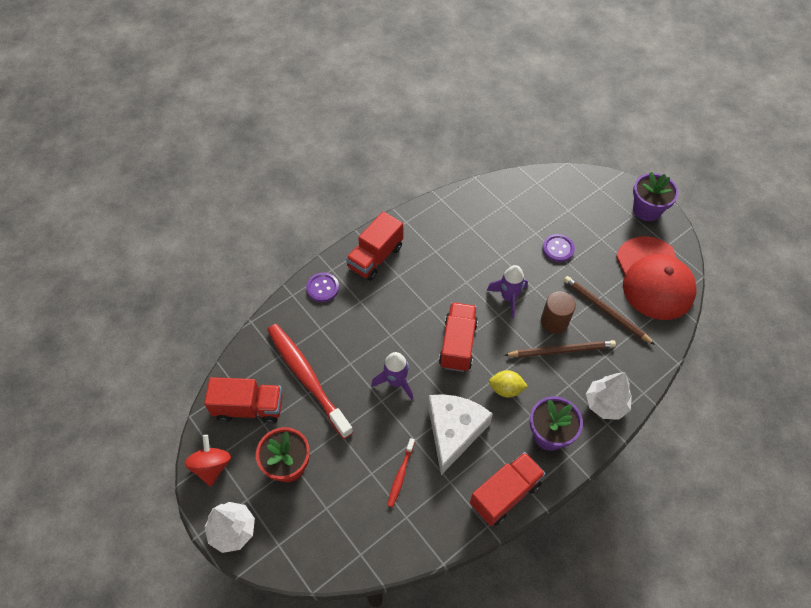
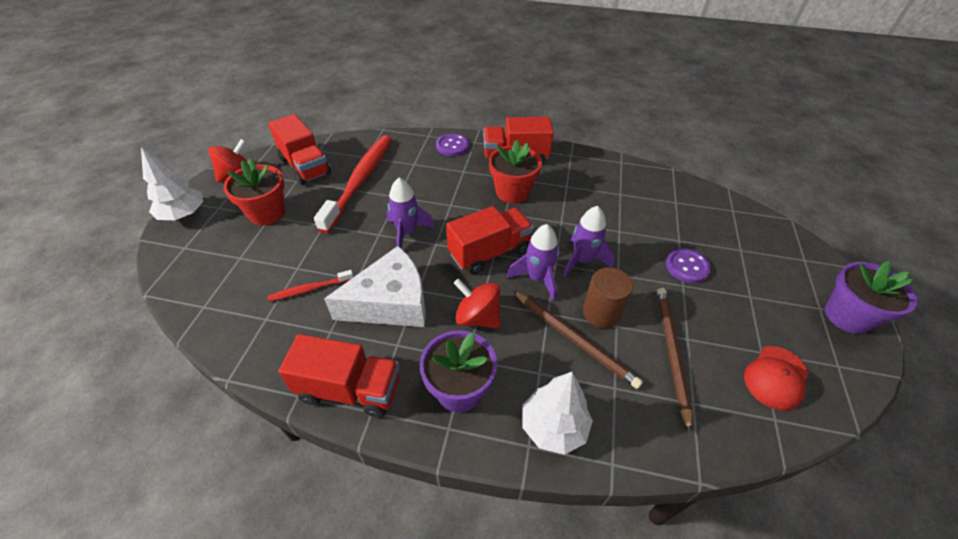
camera: 50 degrees right, 10 degrees down
(412, 288) = (512, 192): none -> red flower pot
(502, 334) = (537, 278): none -> purple rocket
(506, 389) = (478, 317): yellow lemon -> red spinning top
(654, 278) = (776, 377): red cap -> red cap, size x0.50

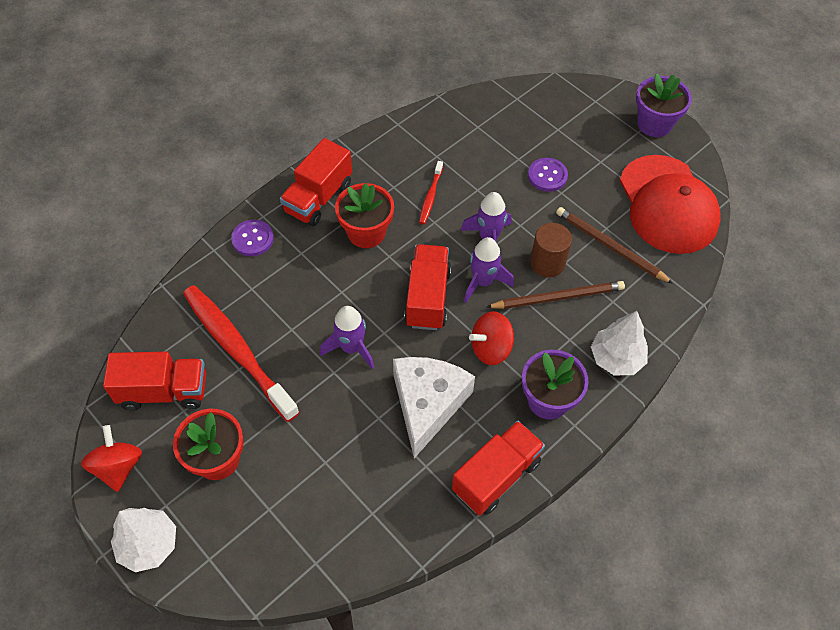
camera: 55 degrees left, 10 degrees up
(310, 289) = (362, 461): red toothbrush -> red toothbrush (430, 196)
(776, 377) = (668, 205): red cap -> red cap, size x2.02

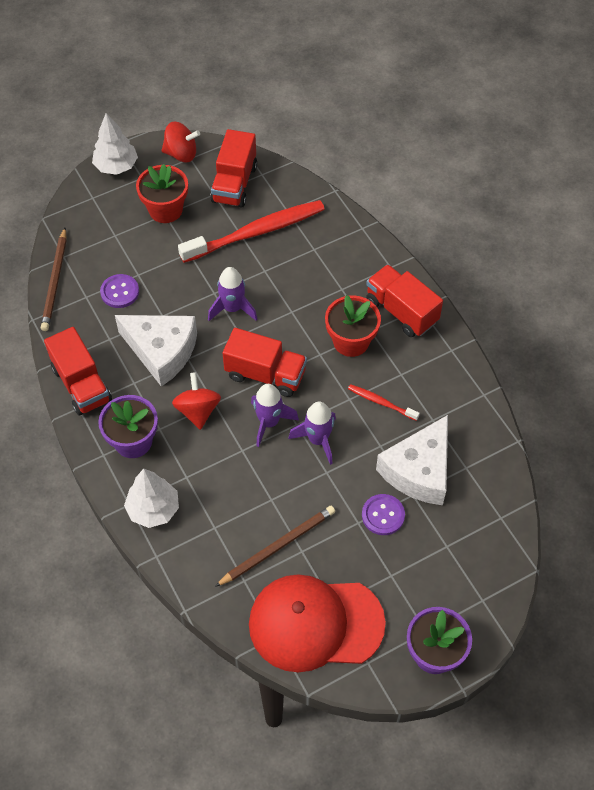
camera: 105 degrees right, 0 degrees up
(252, 239) = (366, 256): purple button -> purple button (120, 292)
(493, 157) = (419, 470): none -> white cheese
(547, 263) = (274, 483): brown cylinder -> none
(558, 297) = (233, 480): brown pencil -> brown pencil (55, 282)

